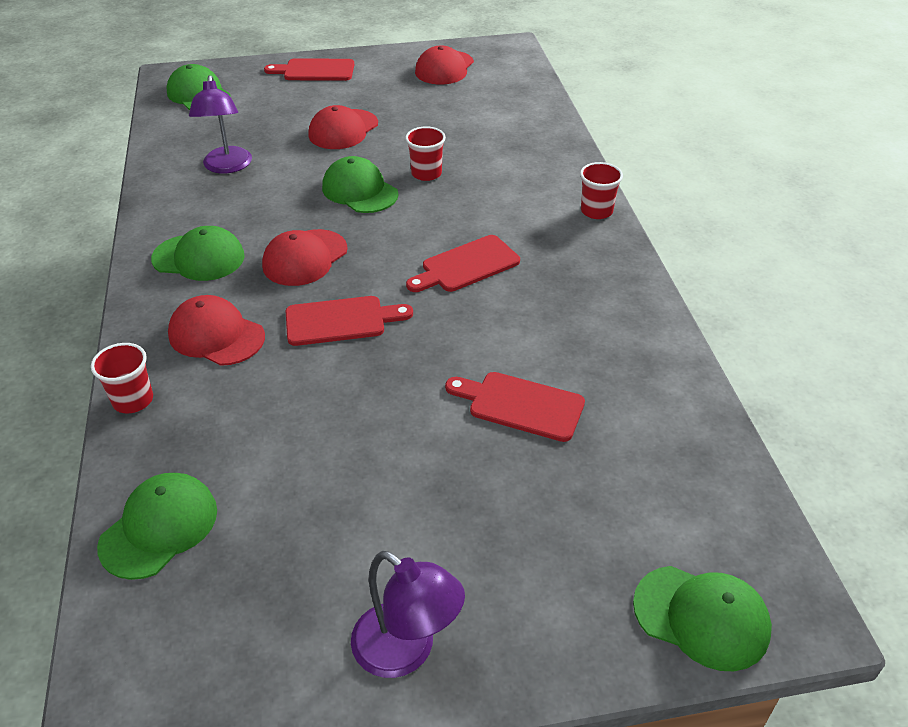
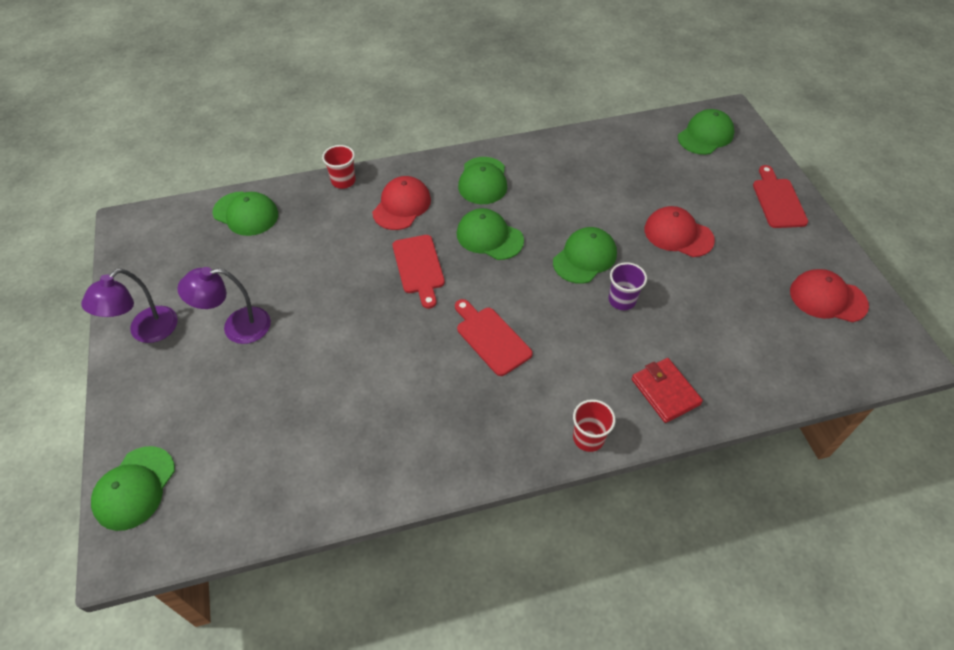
camera: 85 degrees right, 10 degrees up
(227, 167) = (600, 173): purple lamp -> purple lamp (237, 327)
(305, 258) = (489, 237): red cap -> green cap
(426, 173) = (622, 300): red cup -> purple cup
(520, 405) = (330, 381): red cutting board -> none
(543, 162) = (665, 392): none -> red wallet

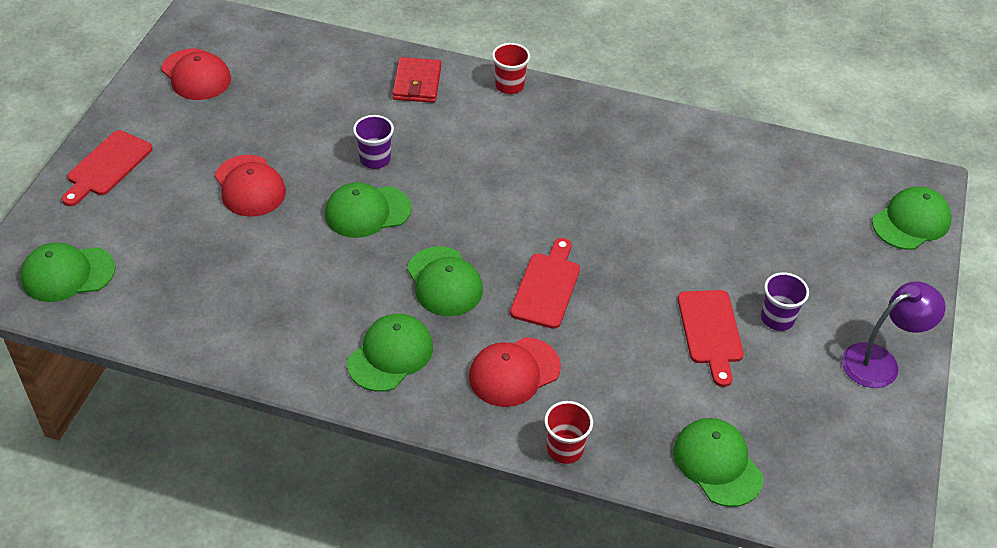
camera: 150 degrees left, 5 degrees down
(237, 327) = (777, 318): purple lamp -> purple cup
(491, 338) = (527, 187): red cutting board -> red cutting board (711, 331)

